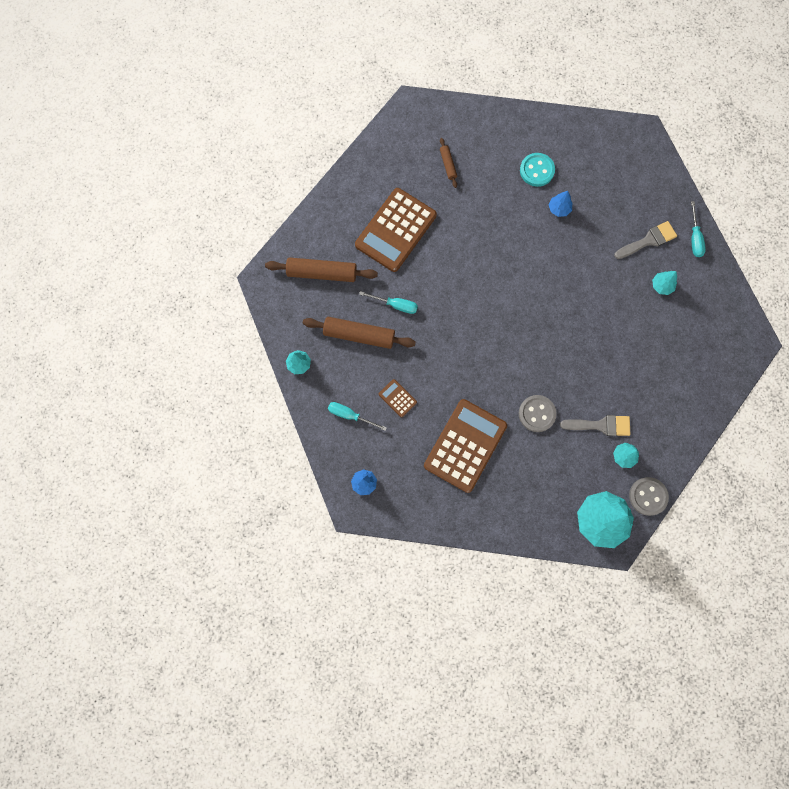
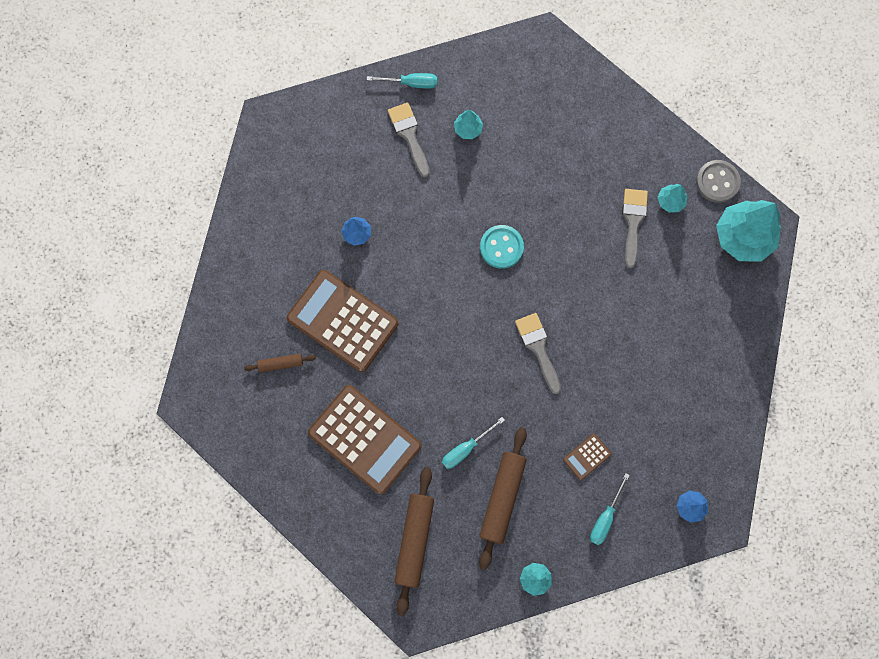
camera: 85 degrees left, 0 degrees up
(395, 305) = (466, 448): turquoise screwdriver -> turquoise screwdriver turned 150 degrees counterclockwise
(465, 445) = (649, 381): brown calculator -> brown calculator (342, 321)
(482, 354) = (538, 348): none -> grey brush
(537, 170) = (302, 254): turquoise button -> turquoise button (501, 247)
(537, 414) = (615, 292): grey button -> none

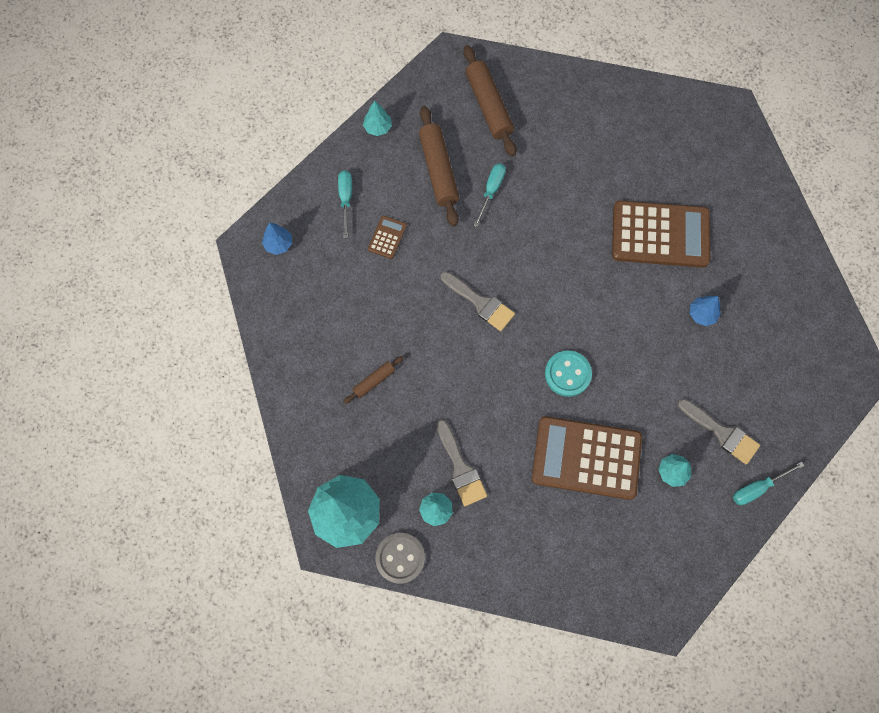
camera: 150 degrees right, 5 degrees down
(281, 364) = (684, 175): brown rolling pin -> brown rolling pin (374, 381)
(365, 439) = (576, 155): brown calculator -> brown calculator (586, 458)

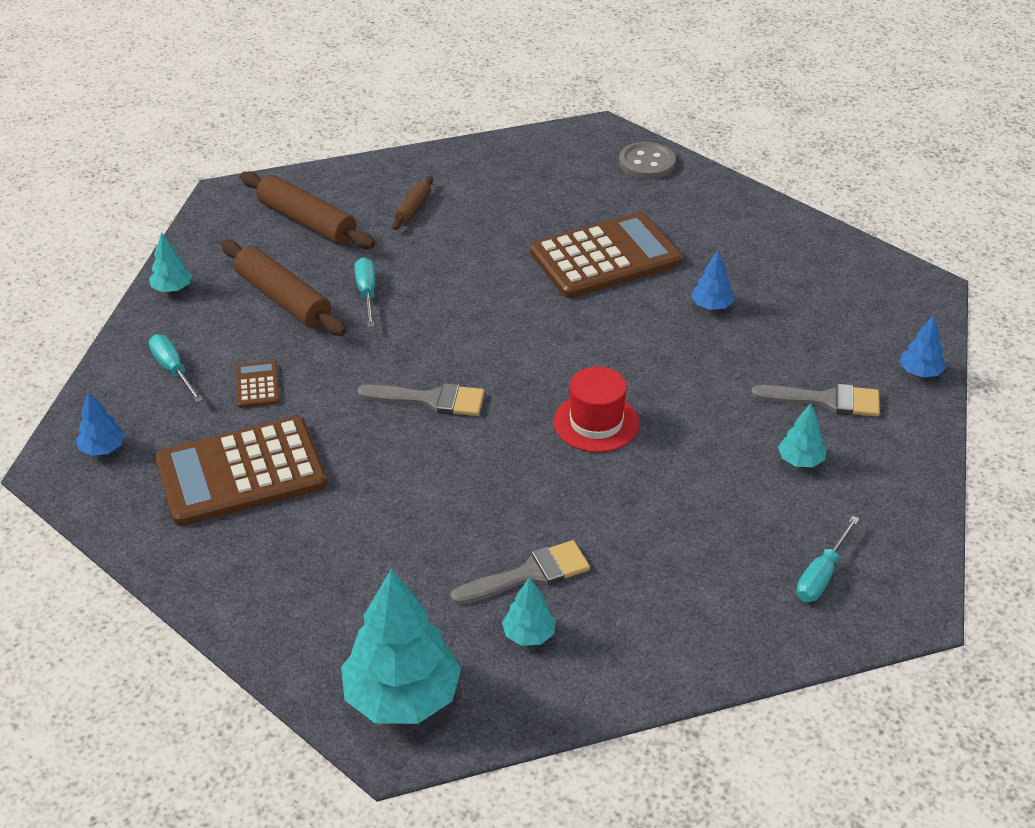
camera: 30 degrees left, 30 degrees down
(374, 381) = (340, 535): brown rolling pin -> brown rolling pin (413, 209)
(400, 558) = (517, 712): grey button -> grey button (646, 163)
(461, 468) = (529, 574): grey brush -> grey brush turned 60 degrees counterclockwise
(567, 374) = (596, 422): turquoise button -> red hat
(586, 458) = (685, 493): brown calculator -> brown calculator (241, 473)
(757, 488) = (910, 432): turquoise screwdriver -> turquoise screwdriver (822, 575)
(800, 443) = (920, 372): none -> blue tree

